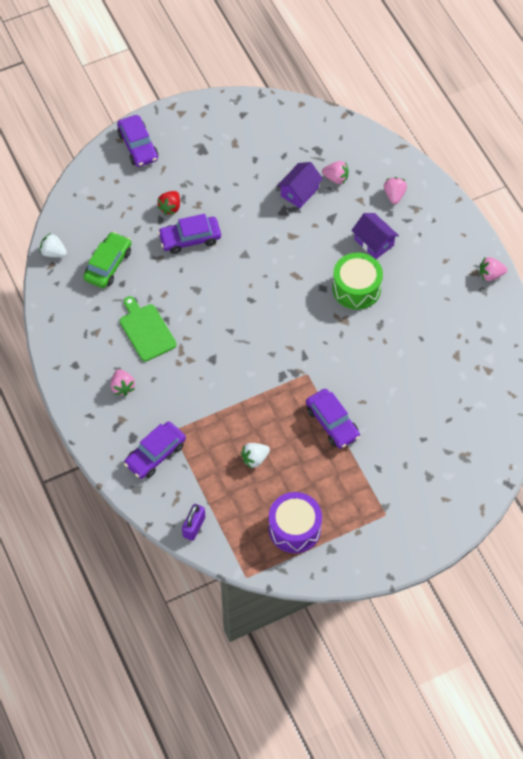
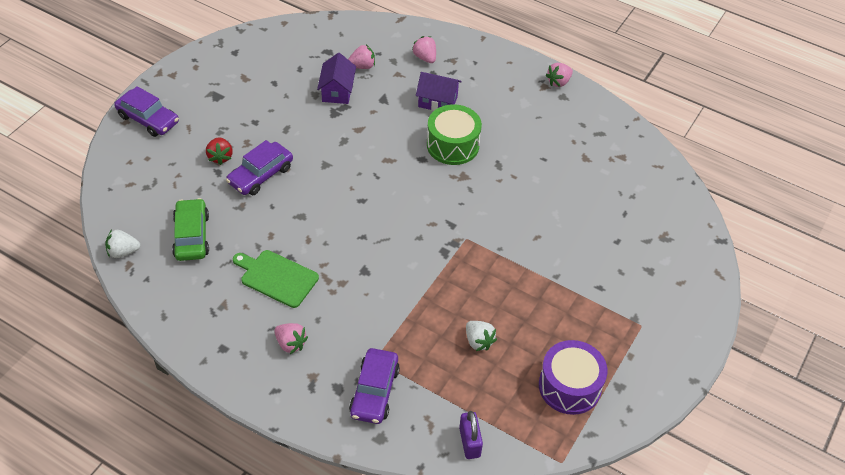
camera: 35 degrees left, 10 degrees down
(255, 459) = (478, 341): white strawberry -> white strawberry turned 60 degrees counterclockwise
(332, 423) = (525, 269): purple car -> none

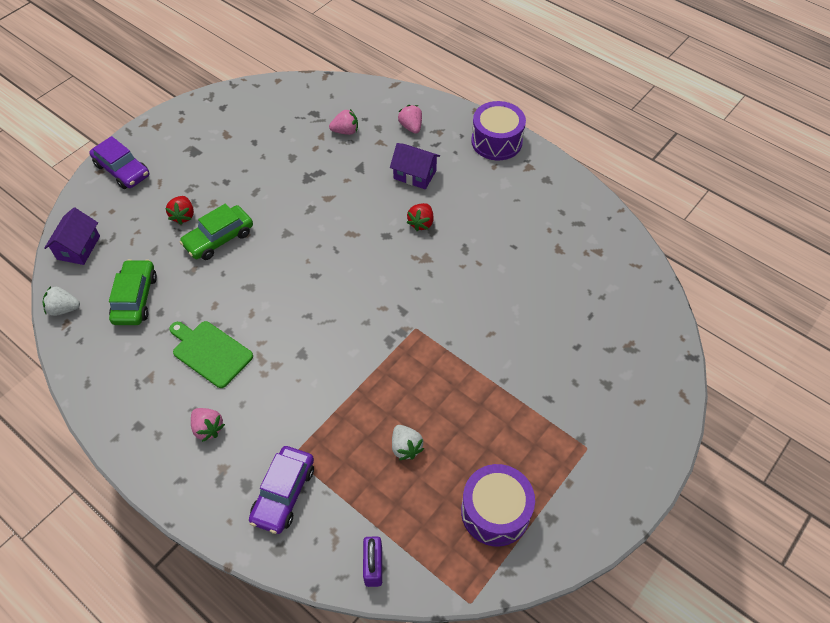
camera: 10 degrees right, 5 degrees up
(260, 175) = (219, 238): purple car -> green car
(337, 91) = (315, 155): purple house -> purple house (79, 247)
(453, 145) = (421, 223): green drum -> red strawberry
(509, 65) = (496, 141): none -> purple drum
(558, 82) = (544, 163): pink strawberry -> none

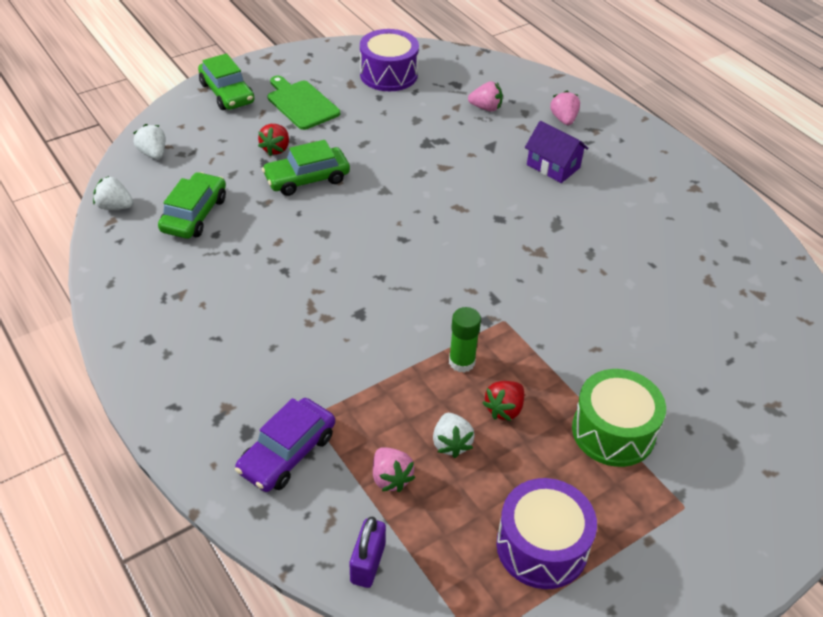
camera: 15 degrees right, 10 degrees down
(79, 247) = (153, 153): purple house -> white strawberry
(122, 170) = (227, 93): purple car -> green car
(208, 428) = (225, 362): pink strawberry -> pink strawberry (391, 478)
(210, 352) = (256, 286): green cutting board -> green cutting board (301, 104)
(393, 374) = (461, 362): none -> green glue stick
(421, 223) = (545, 215): red strawberry -> red strawberry (504, 409)
(496, 141) = (662, 154): purple drum -> purple drum (388, 74)
(521, 401) = (613, 431): none -> green drum

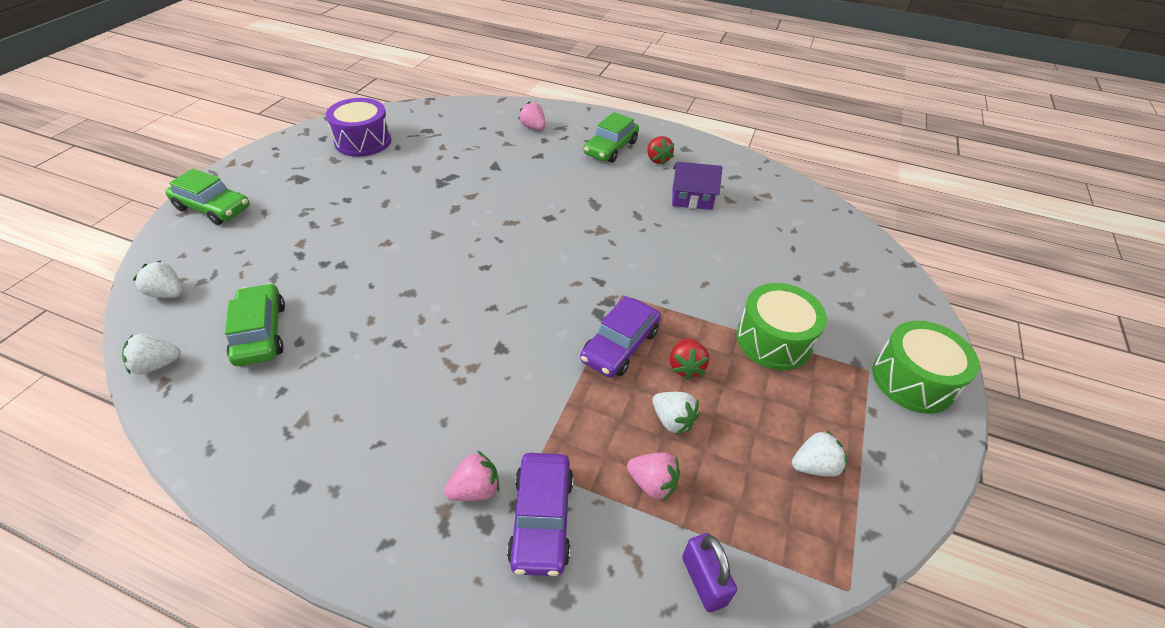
camera: 35 degrees left, 0 degrees up
(276, 149) = (303, 238): red strawberry -> red strawberry (657, 159)
(301, 104) = (299, 191): green cutting board -> none
(307, 179) = (355, 252): green car -> green car (610, 148)
(461, 362) = (620, 345): green glue stick -> purple car
(486, 108) = (467, 139): pink strawberry -> pink strawberry (475, 489)
(542, 546) = (814, 466): purple drum -> white strawberry
(553, 166) = (555, 163): purple house -> purple house (692, 198)
(723, 540) = (913, 380): none -> green drum

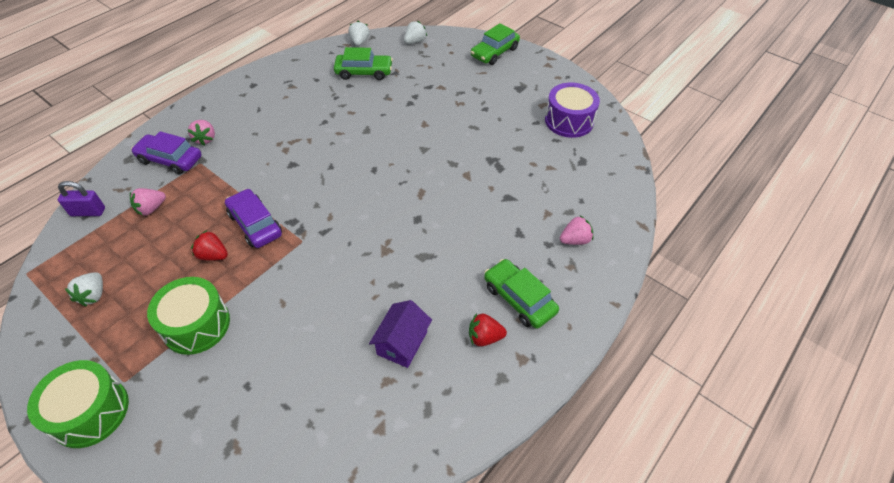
camera: 110 degrees right, 5 degrees up
(672, 420) = (180, 232): white strawberry -> none

